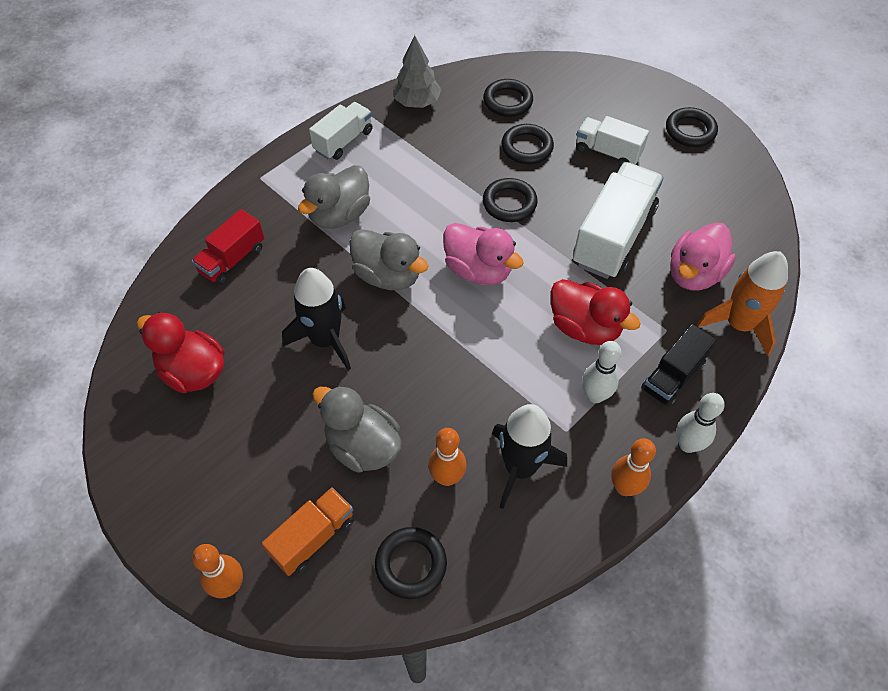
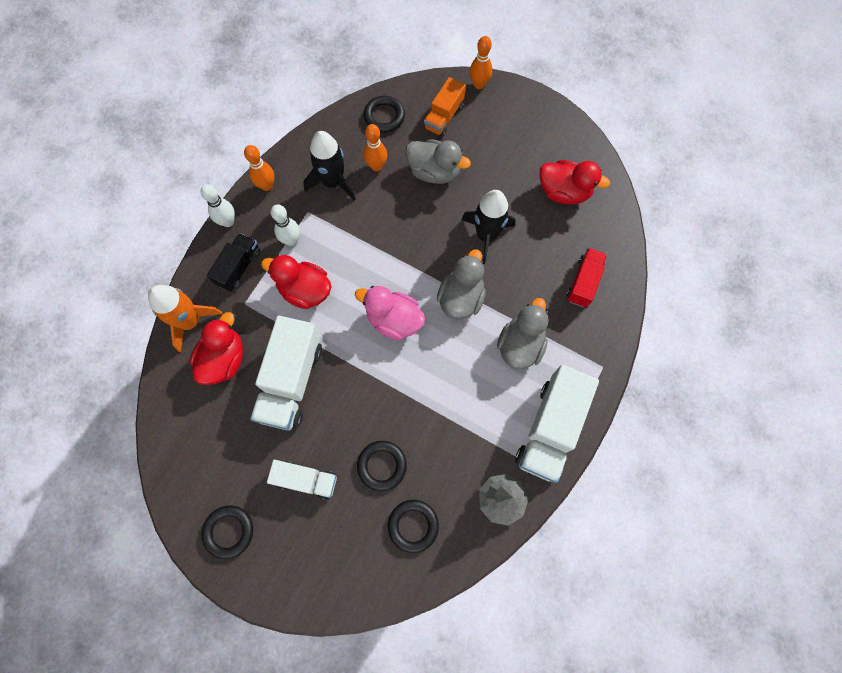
camera: 165 degrees right, 15 degrees up
(343, 141) = (550, 428): white truck -> white truck, size x1.71
(388, 276) = (461, 298): grey duck -> grey duck turned 90 degrees clockwise
(509, 203) = (384, 394): black ring -> none
(694, 274) = (224, 359): pink duck -> red duck

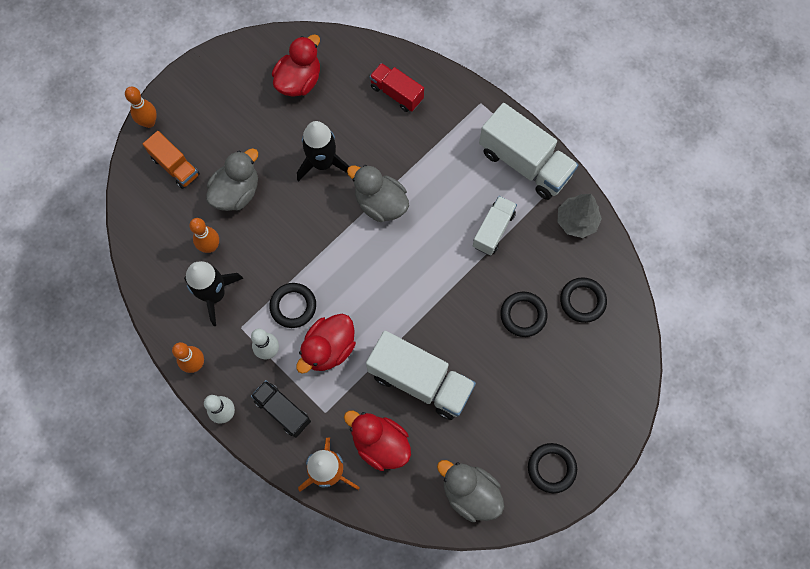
camera: 75 degrees left, 0 degrees up
(306, 480) = (520, 387): white truck -> white truck (493, 230)
(384, 116) = (153, 225): black ring -> black ring (293, 306)
(394, 320) = (385, 270): pink duck -> none
(520, 345) = (441, 165): grey duck -> grey duck (470, 493)

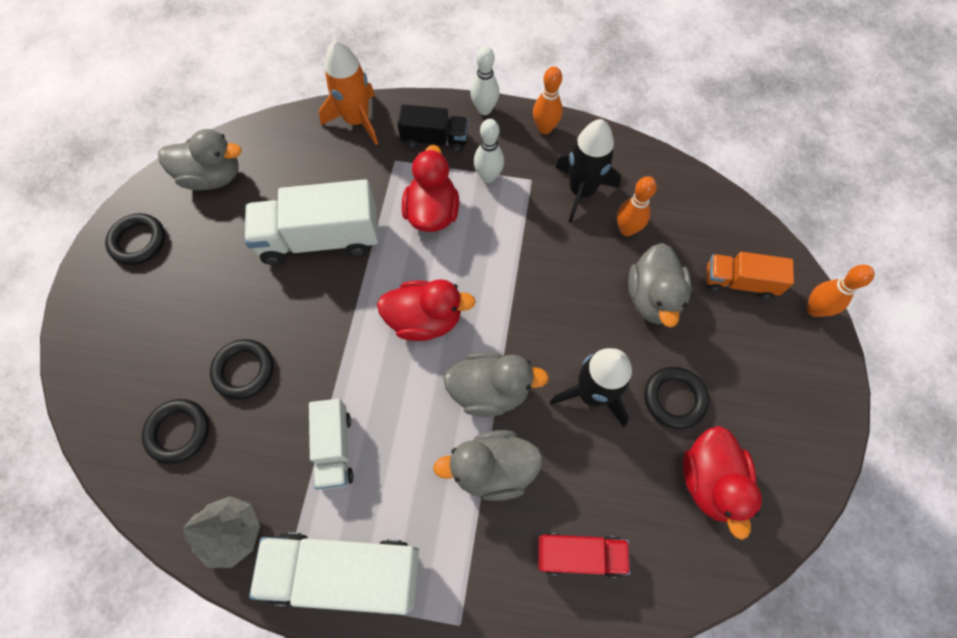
camera: 145 degrees right, 5 degrees down
(293, 306) = (497, 227): black ring -> black ring (674, 398)
(380, 443) = (324, 166): red duck -> red duck (425, 320)
(411, 161) = (492, 469): none -> grey duck

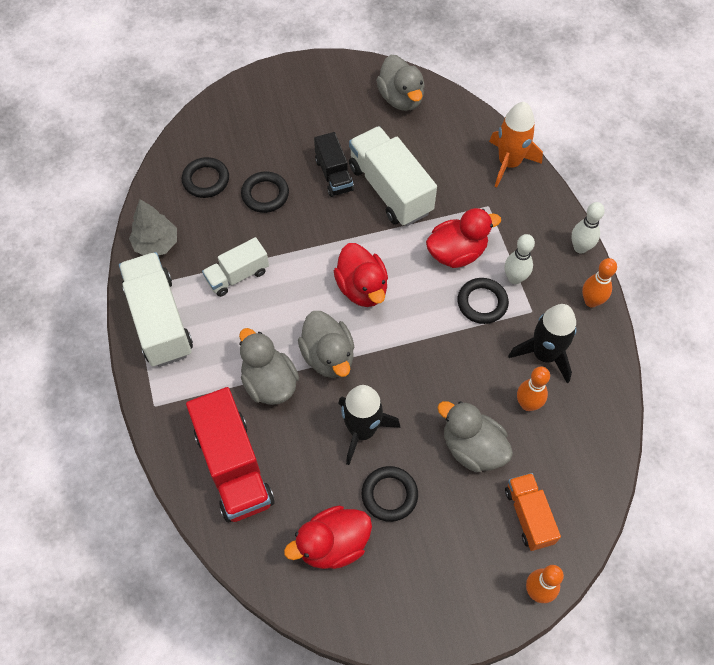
camera: 65 degrees right, 5 degrees down
(138, 241) = (325, 84): black ring -> black ring (482, 303)
(435, 139) = (526, 225): black truck -> black truck (334, 175)
(579, 555) = (234, 467): red truck -> red truck, size x1.71
(652, 298) = (472, 448): grey duck -> grey duck turned 60 degrees clockwise

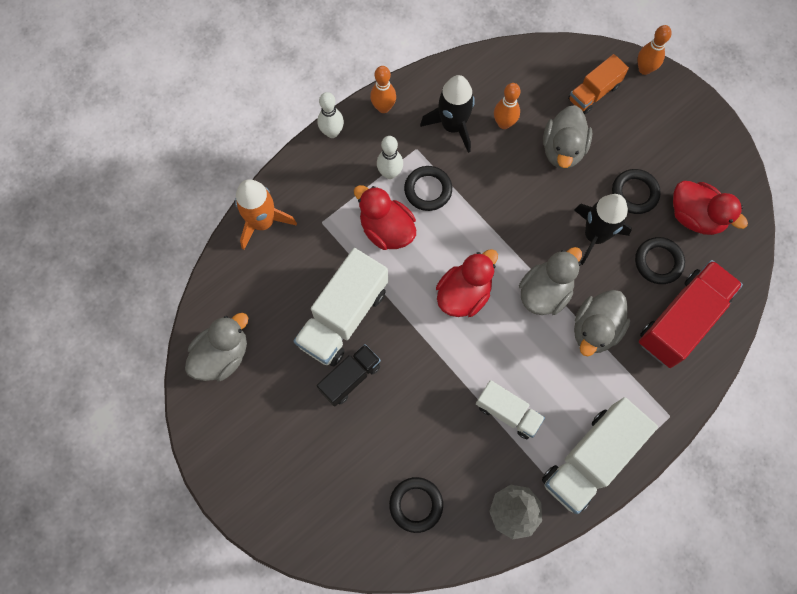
camera: 115 degrees left, 10 degrees up
(265, 194) = (405, 434): black ring -> black ring (658, 262)

